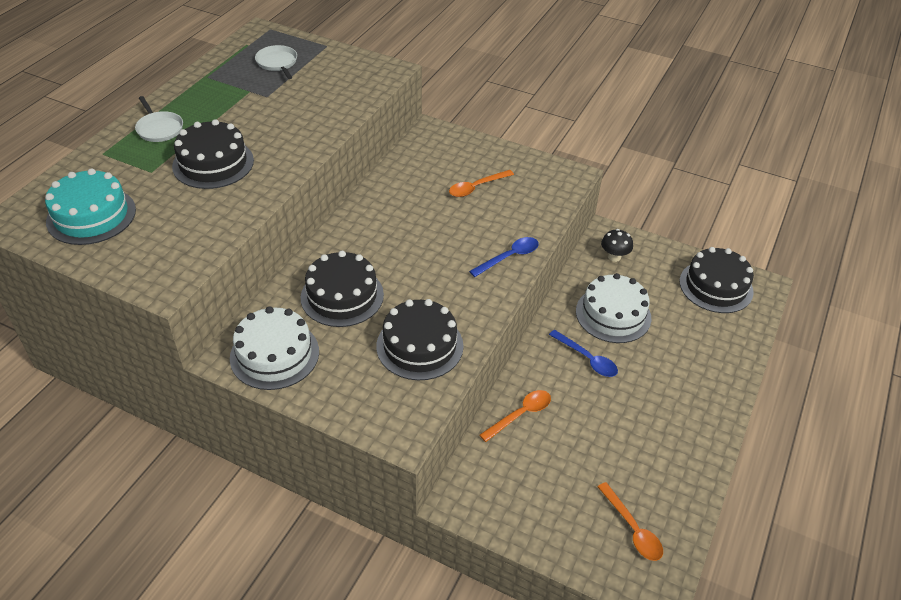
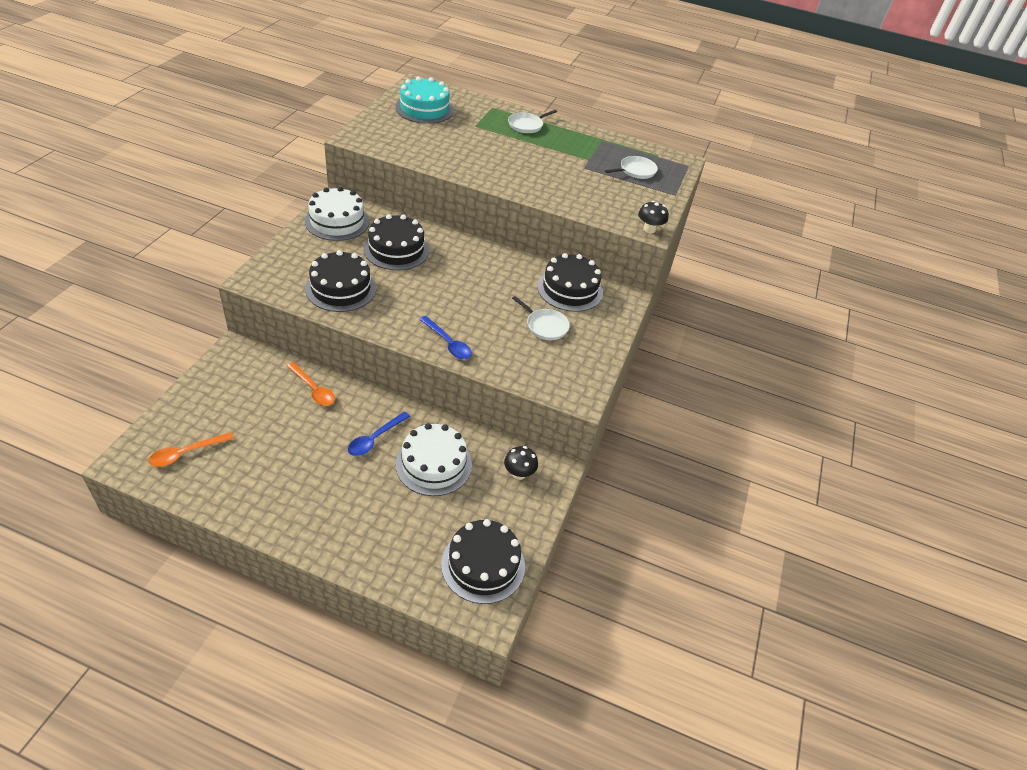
camera: 80 degrees right, 0 degrees up
(213, 163) = (489, 148): black cake -> black cake (570, 289)
(389, 70) = (649, 229): none -> black mushroom
(476, 187) = (545, 326): orange spoon -> white pan

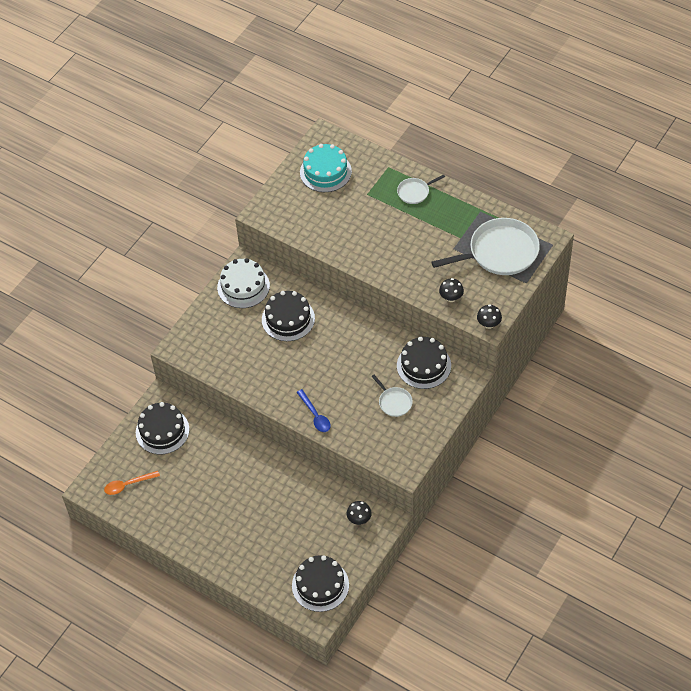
camera: 20 degrees right, 10 degrees up
(313, 389) = (217, 437): orange spoon -> none
(341, 288) = (240, 359): black cake -> black cake (162, 431)
(375, 439) = (258, 483): blue spoon -> none
(433, 464) = (298, 507): white cake -> none
(597, 207) = (451, 298): none -> black mushroom
(635, 171) = (499, 252): white pan -> white pan, size x2.10

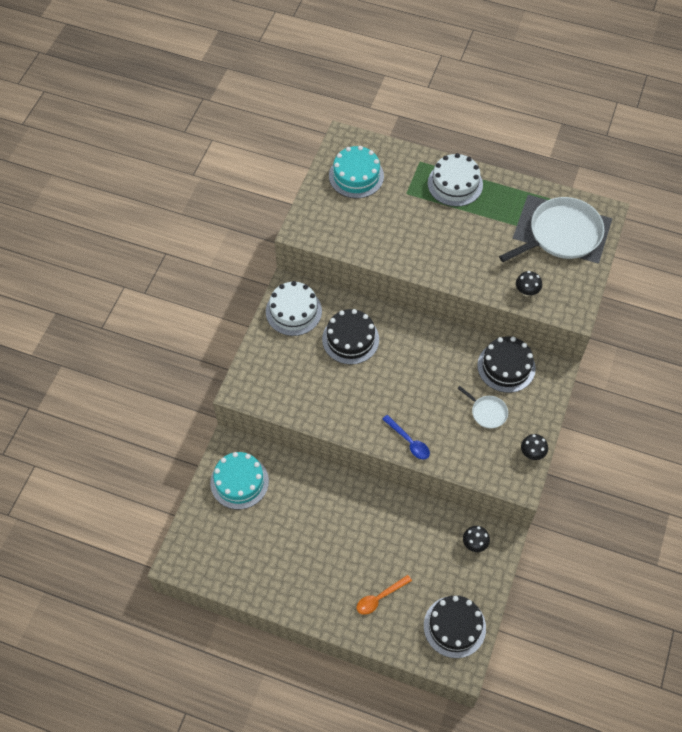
camera: 15 degrees left, 5 degrees up
(128, 485) = (217, 550): orange spoon -> orange spoon (380, 597)
(162, 431) = (239, 482): black cake -> turquoise cake
(415, 192) = (455, 184): white pan -> white cake
(488, 324) = (574, 314): black mushroom -> black mushroom (532, 453)

